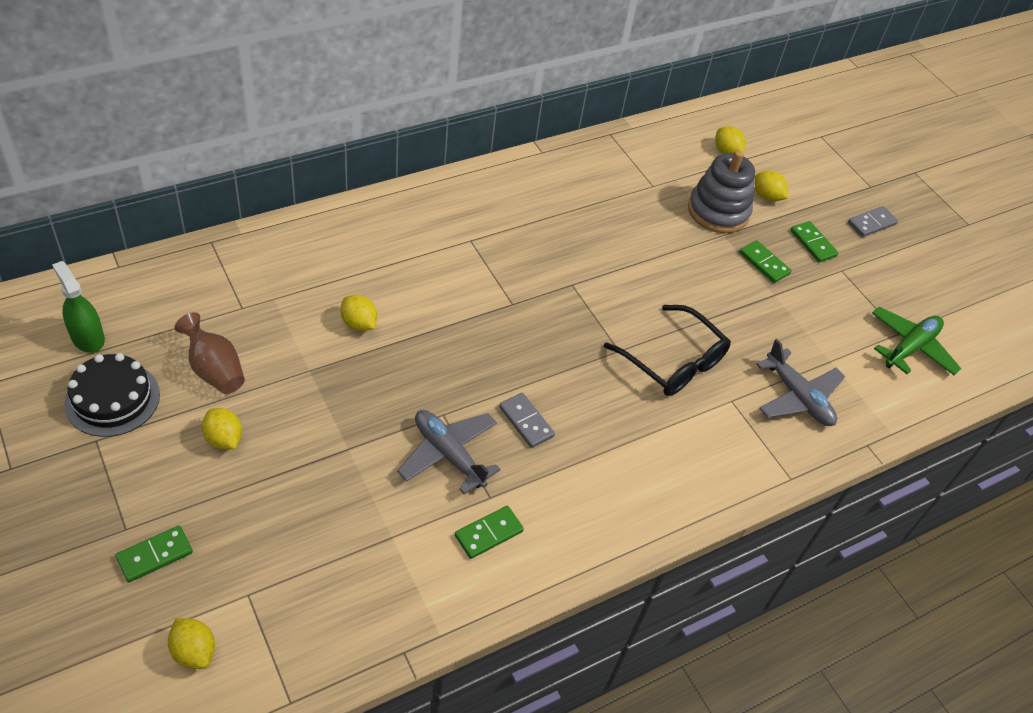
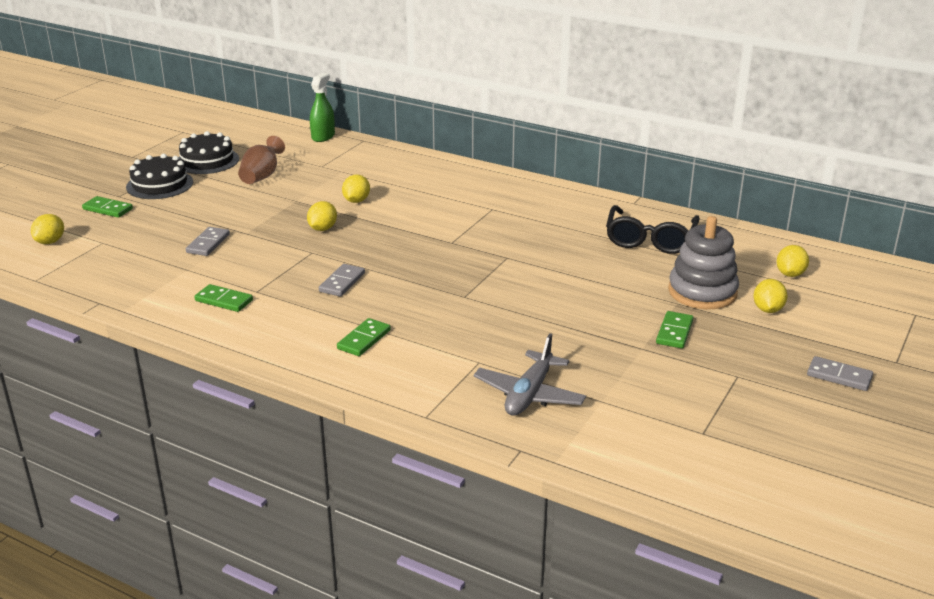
camera: 65 degrees right, 20 degrees down
(87, 337) = (244, 140): green spray bottle -> green spray bottle (323, 136)
(135, 474) = (159, 184): none -> black cake
(224, 439) = (211, 197): yellow lemon -> yellow lemon (322, 229)
(345, 493) = (208, 244): none -> grey domino
(448, 454) = (278, 265): grey plane -> none
(673, 362) = (485, 323): black glasses -> black glasses (650, 239)
(813, 243) = (747, 350): green domino -> green domino (364, 340)
(910, 347) = (692, 445): green plane -> none

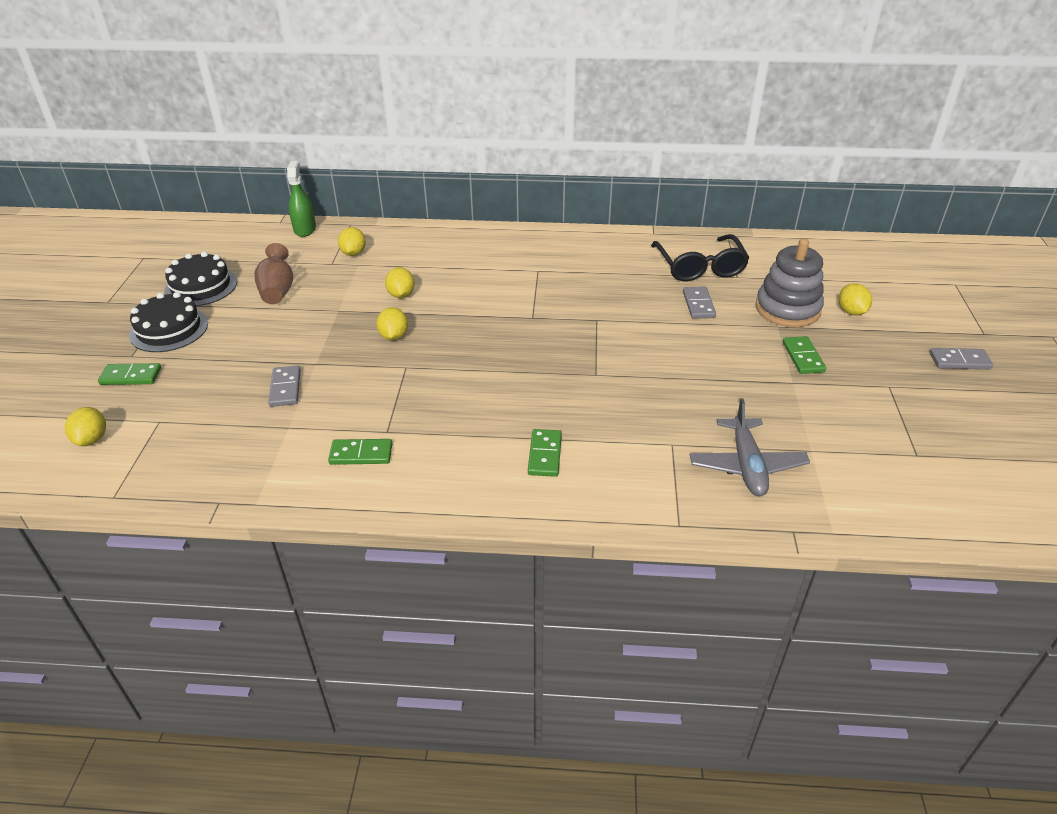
camera: 25 degrees left, 10 degrees up
(342, 282) = (466, 394): grey domino -> grey domino (698, 304)
(790, 274) = (836, 272): yellow lemon -> yellow lemon (353, 253)

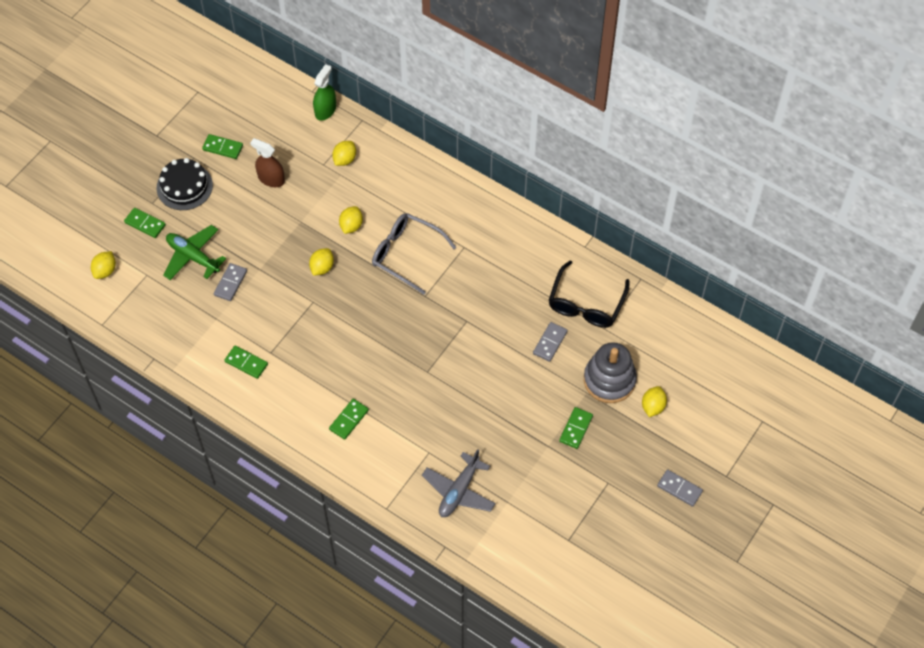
camera: 30 degrees right, 20 degrees up
(201, 286) = (223, 147): black cake -> green domino
(217, 383) = (193, 257): none -> green plane
(277, 291) = (271, 179): brown vase -> brown spray bottle
(482, 295) = (406, 254): none -> grey glasses

